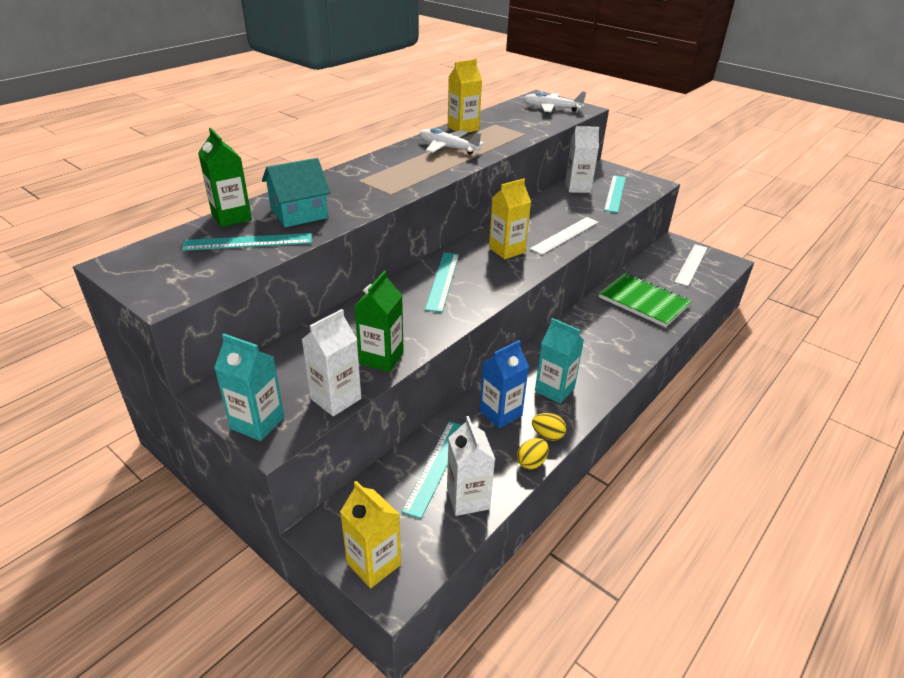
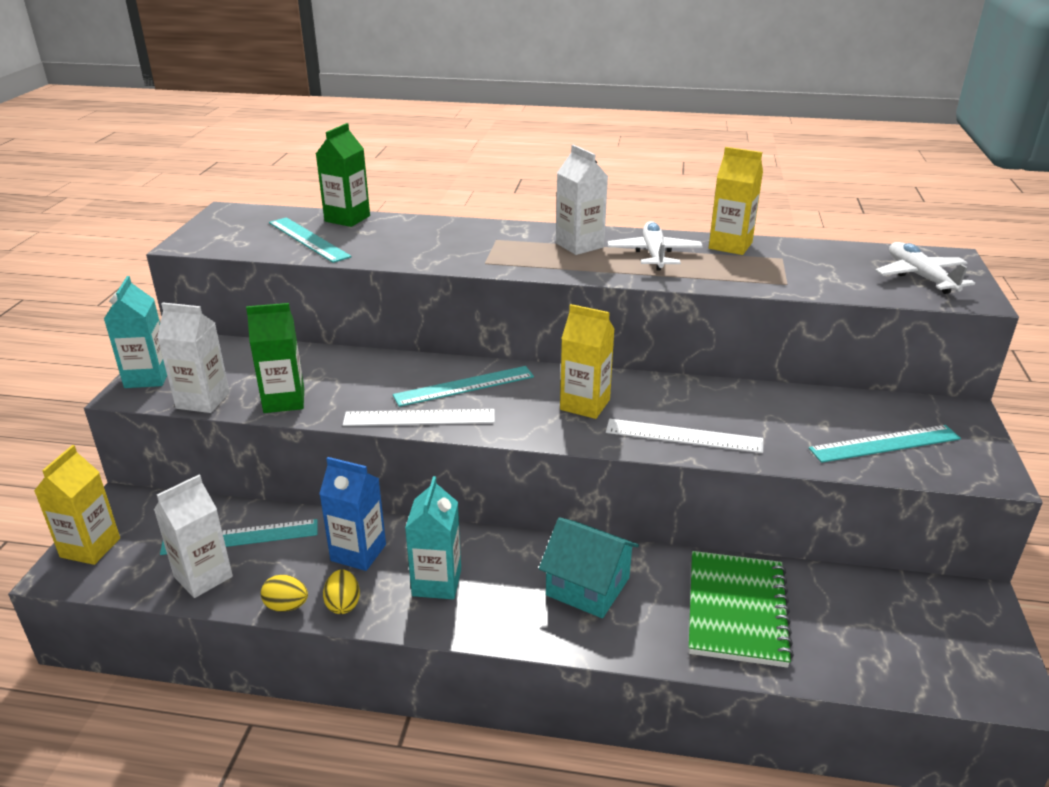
camera: 60 degrees right, 5 degrees down
(299, 213) = (387, 239): turquoise house -> turquoise house (587, 586)
(577, 188) = (848, 407): white carton -> white carton (579, 245)
(691, 264) = (930, 640): white ruler -> white ruler (419, 418)

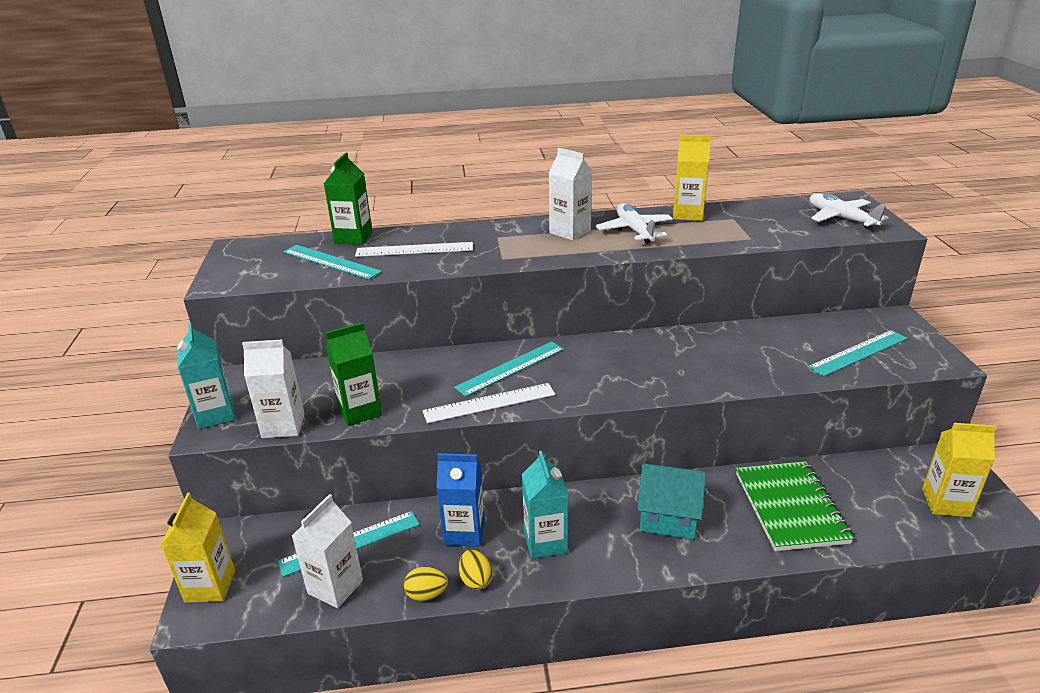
camera: 15 degrees left, 0 degrees up
(585, 404) = (619, 365): yellow carton -> yellow carton (945, 503)
(683, 436) = (710, 376): white ruler -> white ruler (414, 249)

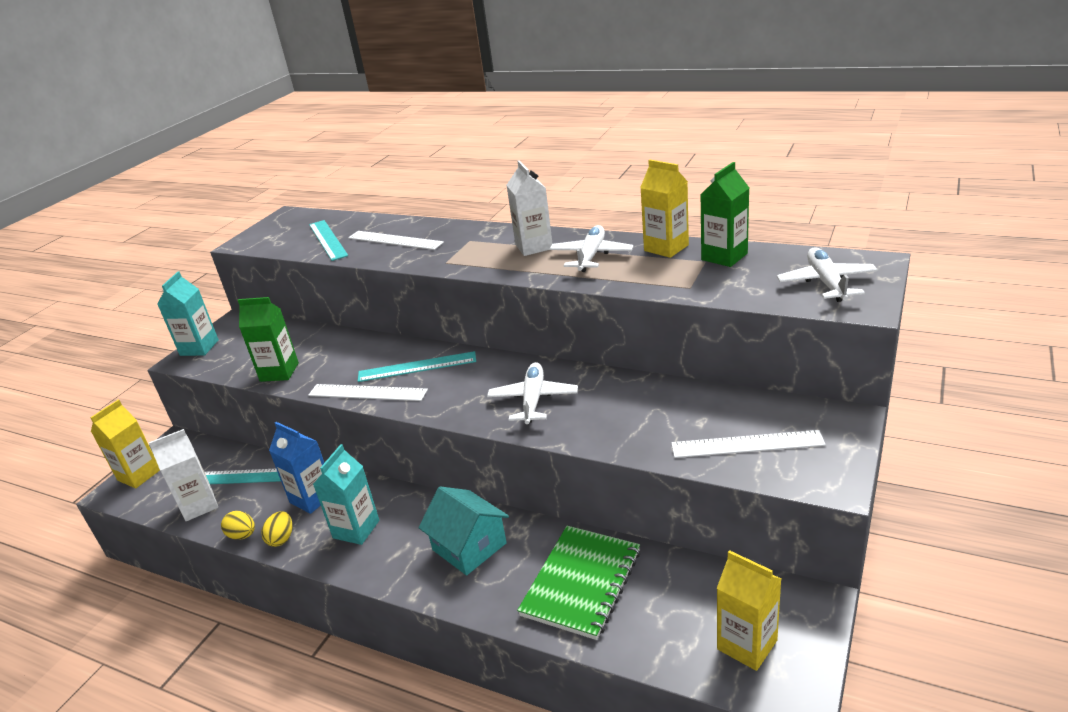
camera: 35 degrees right, 0 degrees up
(283, 426) = (225, 368): white carton -> none
(353, 238) = (368, 221): green carton -> green carton (724, 257)
(658, 366) = (533, 400): none -> white plane
(858, 352) = (747, 444): turquoise ruler -> white ruler

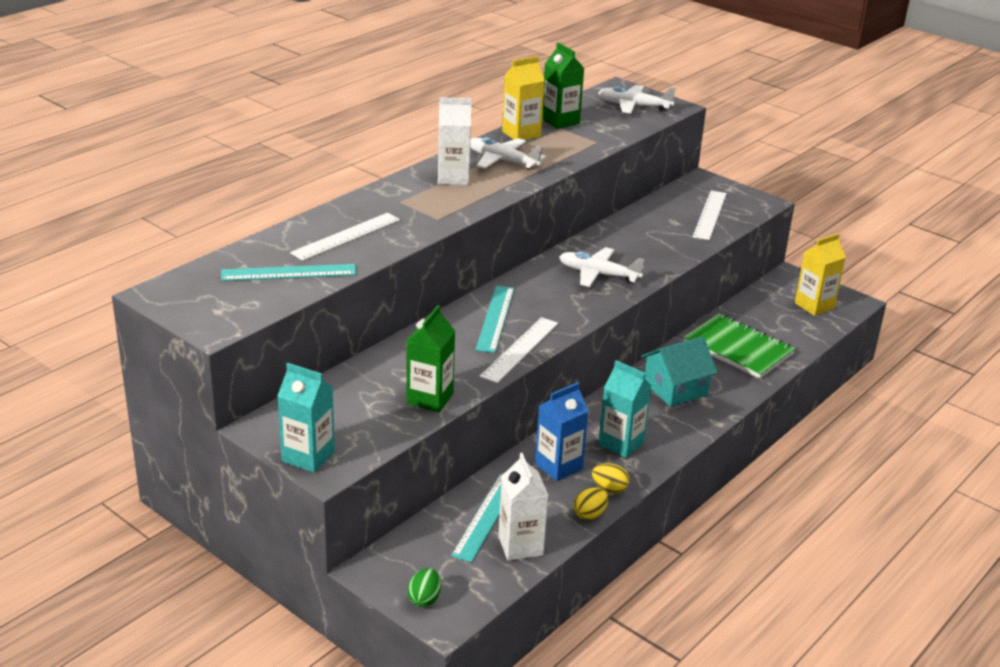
camera: 80 degrees left, 0 degrees up
(139, 475) = (424, 599): yellow carton -> green egg

